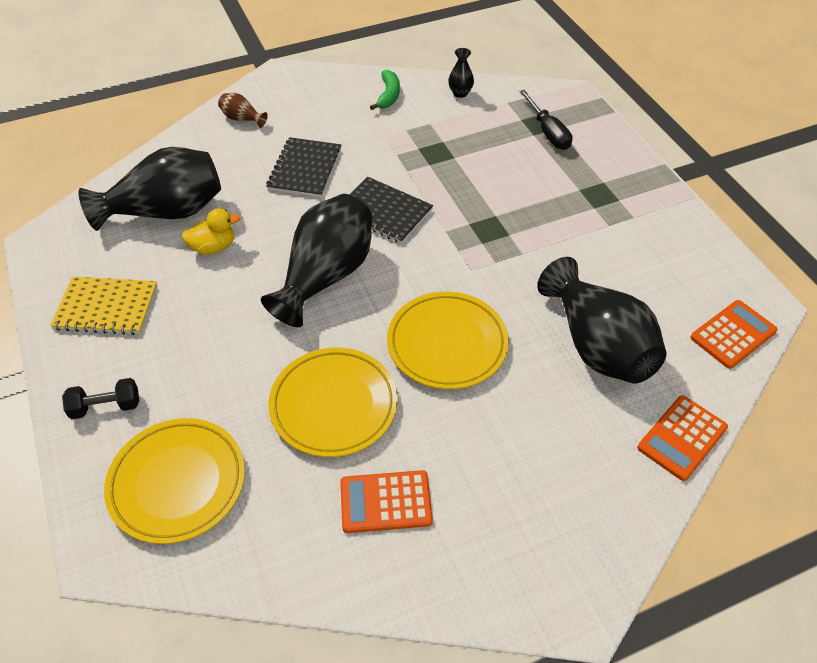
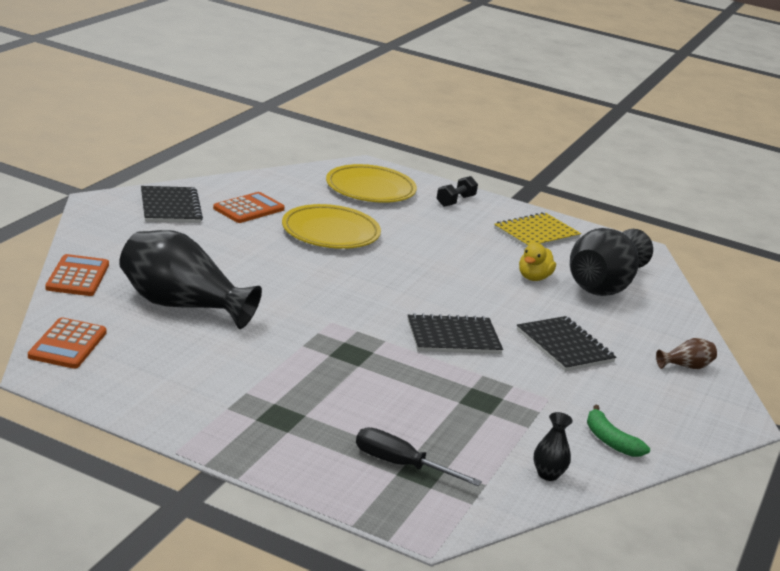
camera: 135 degrees right, 25 degrees down
(326, 276) = (431, 286): black vase -> none
(447, 344) = (295, 276): yellow plate -> none
(486, 552) = (170, 207): none -> black notebook

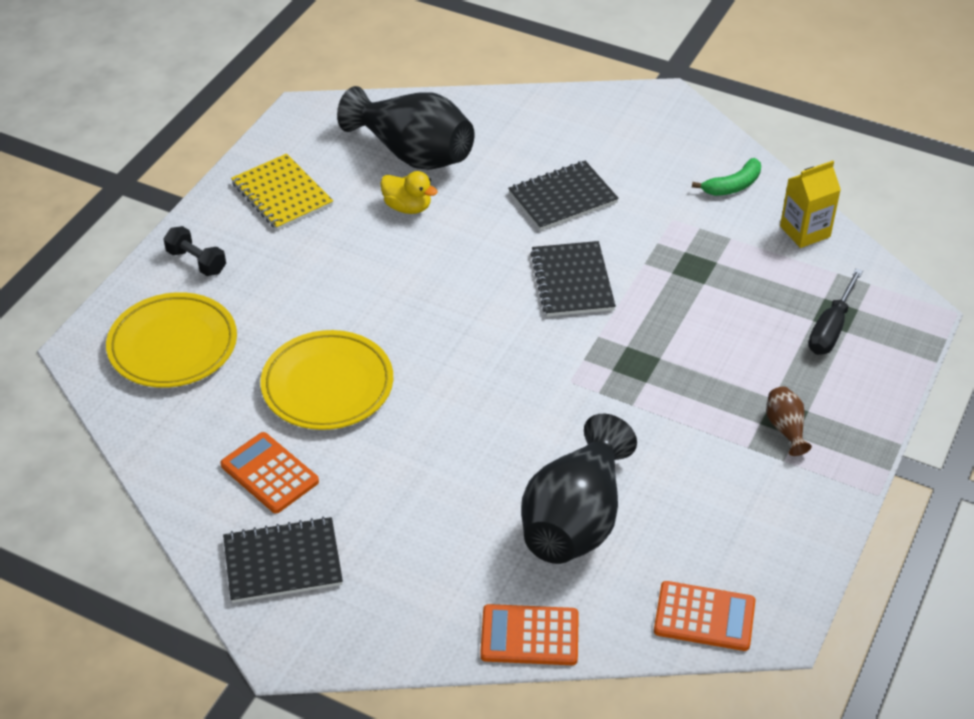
camera: 85 degrees left, 20 degrees up
(548, 474) = (805, 231): black vase -> yellow carton
(686, 366) = (575, 117): brown vase -> brown vase (785, 428)

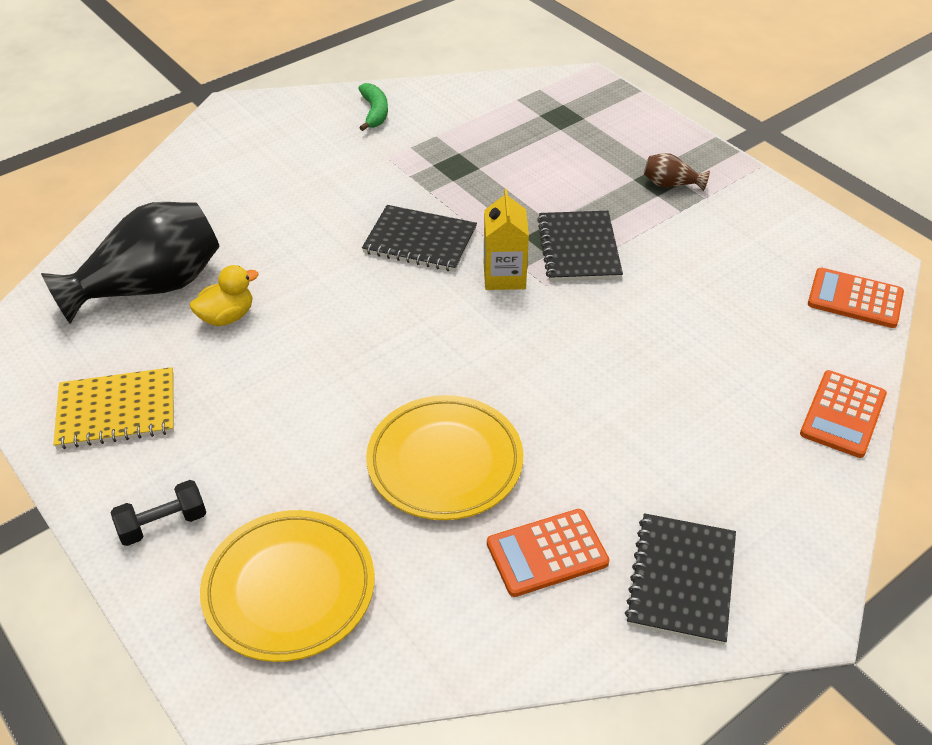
camera: 65 degrees left, 0 degrees up
(563, 198) = (306, 210): black notebook -> black notebook (579, 248)
(575, 520) = (717, 338): black vase -> none
(704, 617) = (855, 299): orange calculator -> orange calculator turned 105 degrees counterclockwise
(805, 231) = (458, 97): yellow carton -> yellow carton (504, 276)
(831, 328) = (575, 124): black screwdriver -> none

